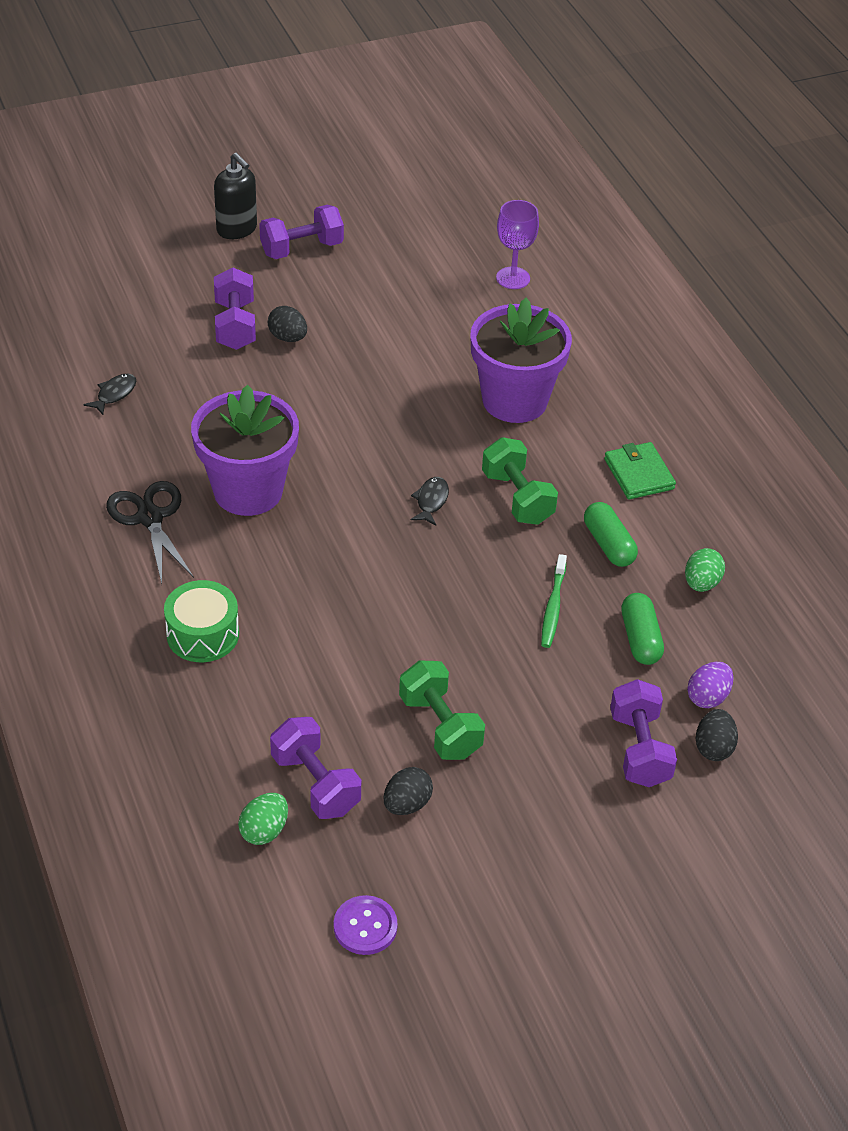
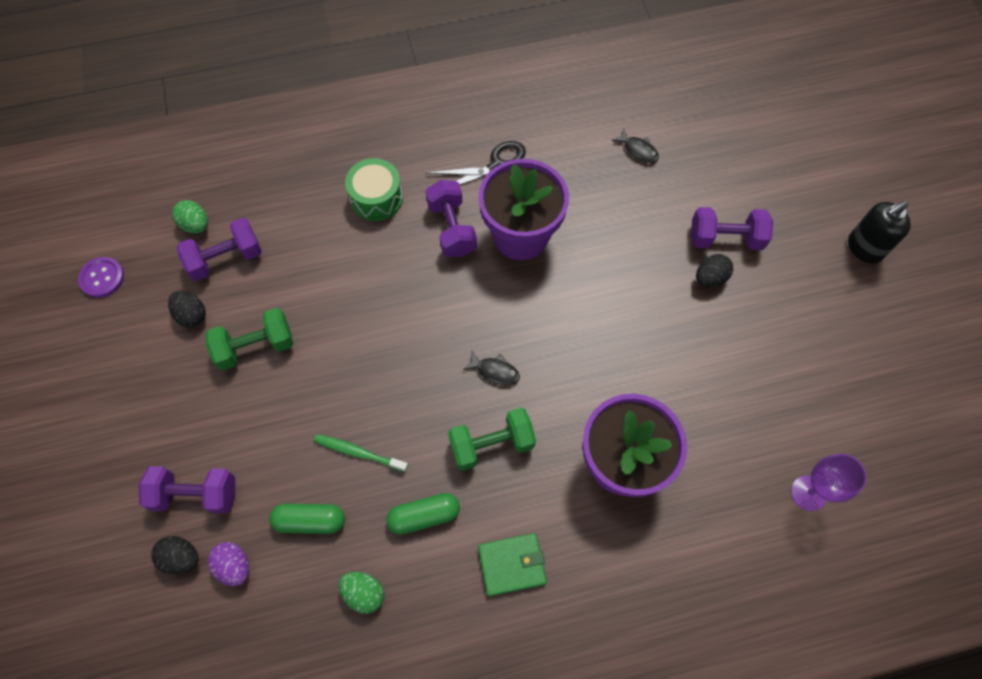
camera: 100 degrees right, 20 degrees up
(302, 249) = (840, 300): purple dumbbell -> purple dumbbell (452, 228)

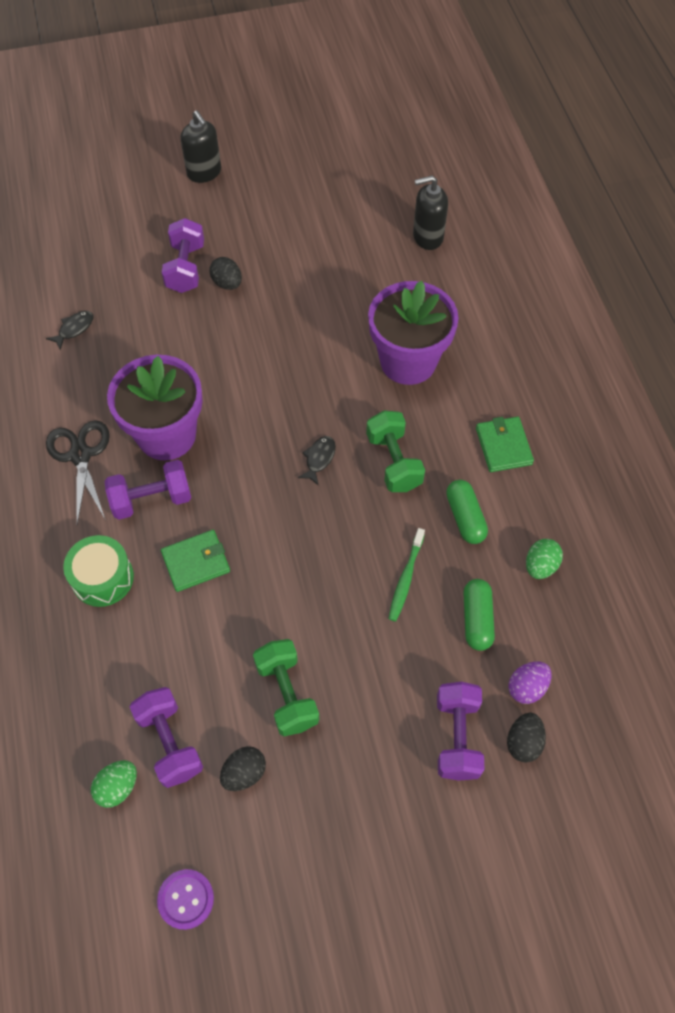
camera: 90 degrees left, 5 degrees down
(387, 268) = (196, 562): none -> green wallet
(808, 493) = (427, 237): purple goblet -> black soap dispenser

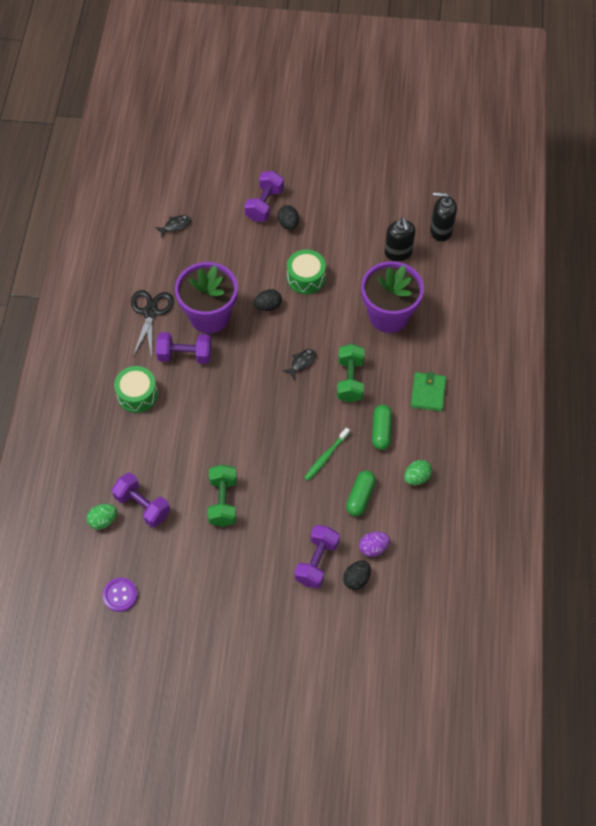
camera: 20 degrees right, 0 degrees up
(170, 742) = (142, 506): purple dumbbell -> purple dumbbell turned 45 degrees counterclockwise
(196, 562) = (198, 403): green wallet -> none
(204, 173) = (303, 137): black soap dispenser -> black soap dispenser (398, 253)
(244, 773) = (180, 538): black egg -> black egg (268, 306)
(279, 345) = (306, 278): none -> green drum

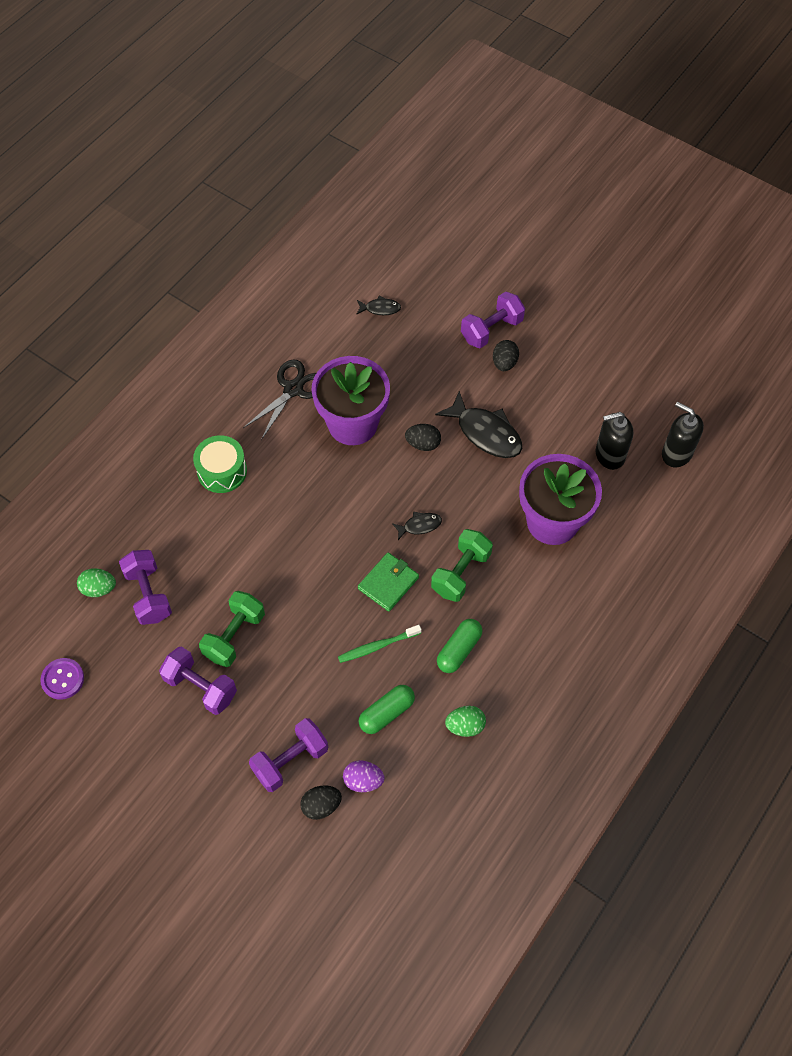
camera: 30 degrees right, 0 degrees up
(185, 355) = (299, 453): purple dumbbell -> purple dumbbell (201, 687)
(306, 278) = (485, 433): green drum -> black fish
(398, 253) = (609, 455): black soap dispenser -> black soap dispenser turned 60 degrees clockwise
(428, 393) = (541, 634): green wallet -> green wallet (388, 583)

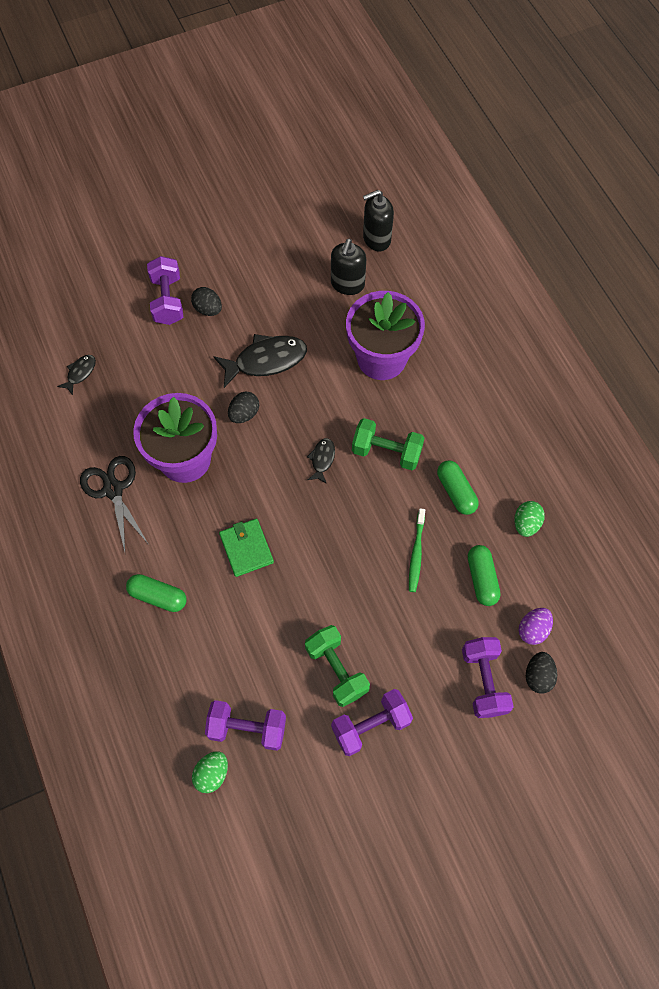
camera: 60 degrees left, 5 degrees up
(62, 679) = (289, 855): purple button -> none
(222, 471) = (158, 596): green drum -> green capsule
(388, 583) = (362, 513): green wallet -> green wallet (246, 548)
(461, 573) = (386, 452): green dumbbell -> green dumbbell turned 45 degrees counterclockwise

